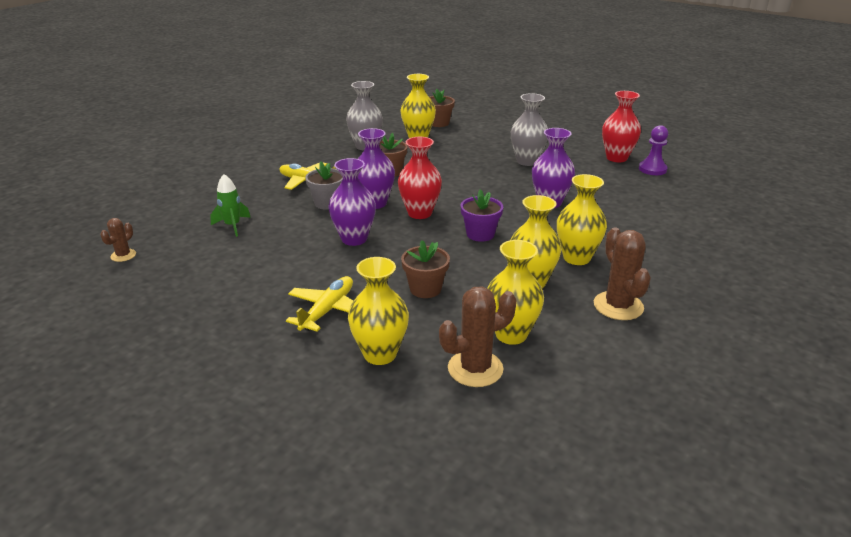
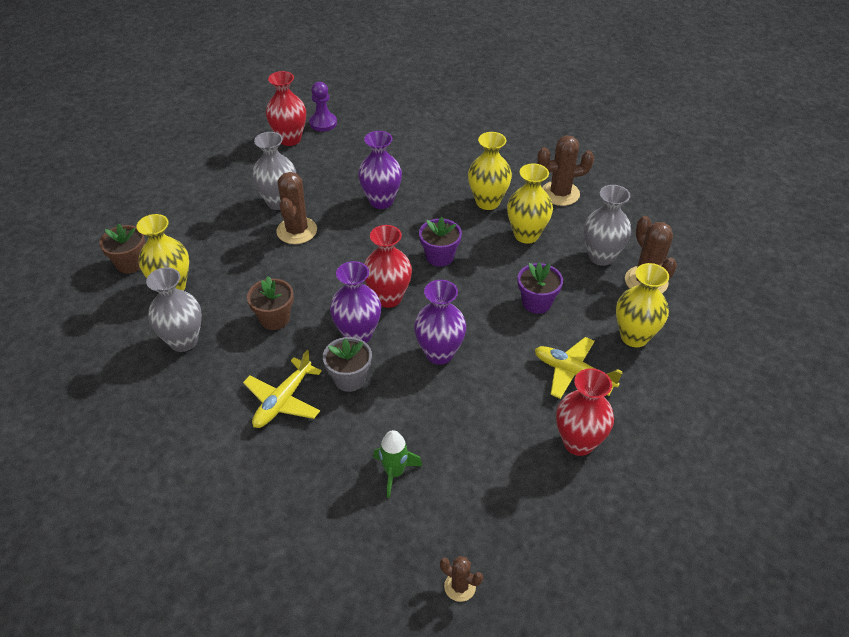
camera: 85 degrees left, 15 degrees up
(240, 312) = (578, 442): none -> red vase
(425, 289) = (536, 302): brown flower pot -> purple flower pot
(493, 171) = (297, 231): none -> brown cactus
(511, 334) = (601, 256): yellow vase -> grey vase

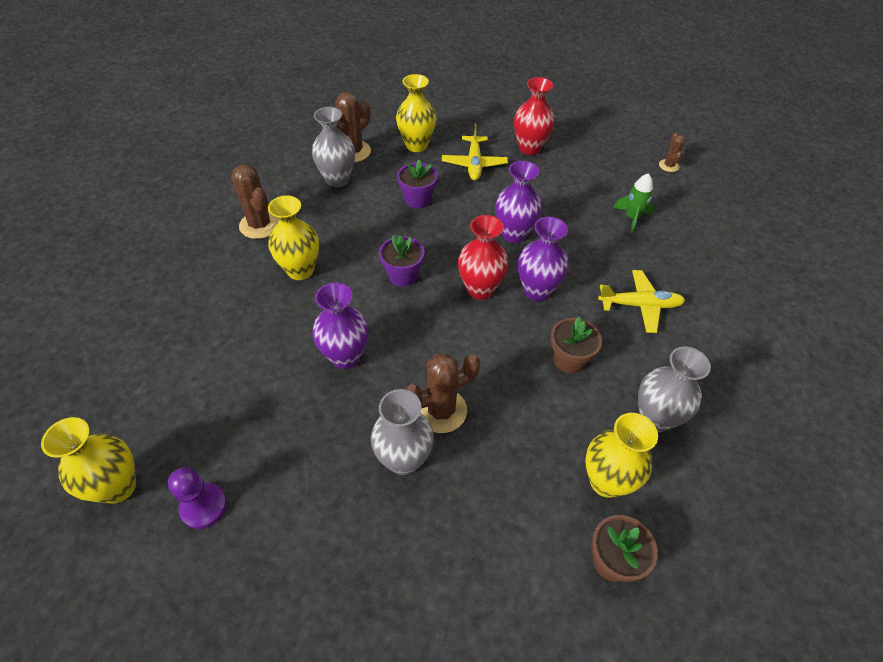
camera: 120 degrees left, 5 degrees up
(289, 139) = (262, 529): red vase -> none
(349, 379) = (583, 275): grey flower pot -> none
(526, 235) = (335, 229): yellow vase -> yellow vase (118, 487)

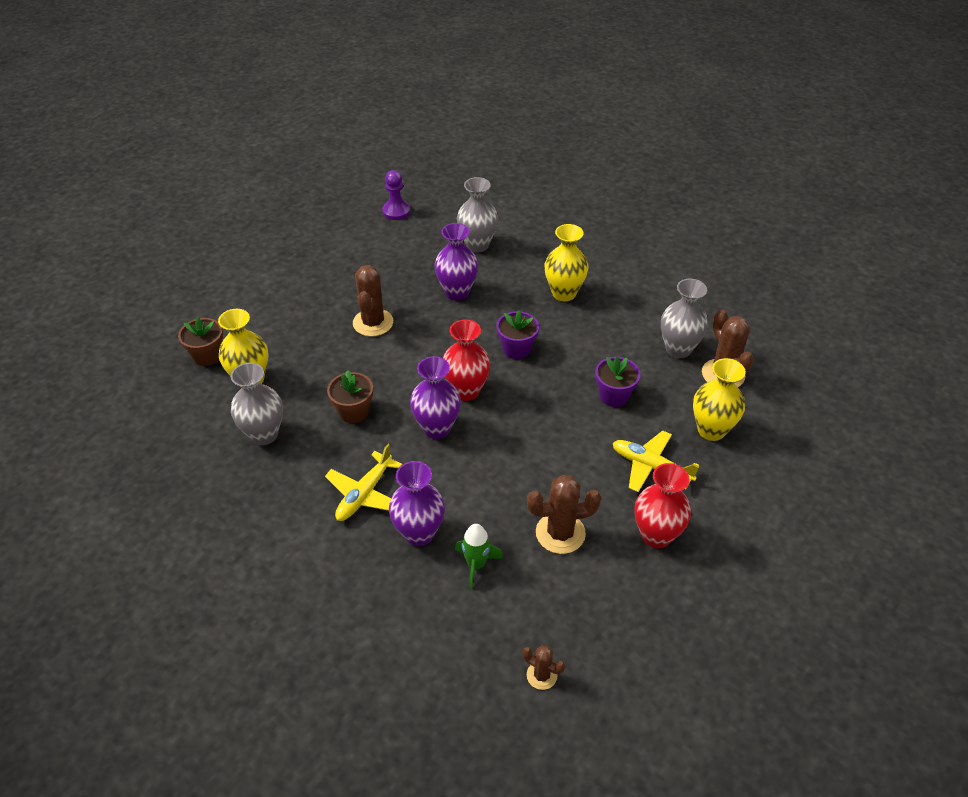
camera: 120 degrees right, 5 degrees down
(118, 487) = (436, 186): yellow vase -> none
(260, 225) = (636, 284): brown cactus -> brown cactus (560, 533)
(404, 459) = (354, 293): grey vase -> grey vase (477, 245)
(514, 234) = (518, 447): purple vase -> purple vase (419, 533)

